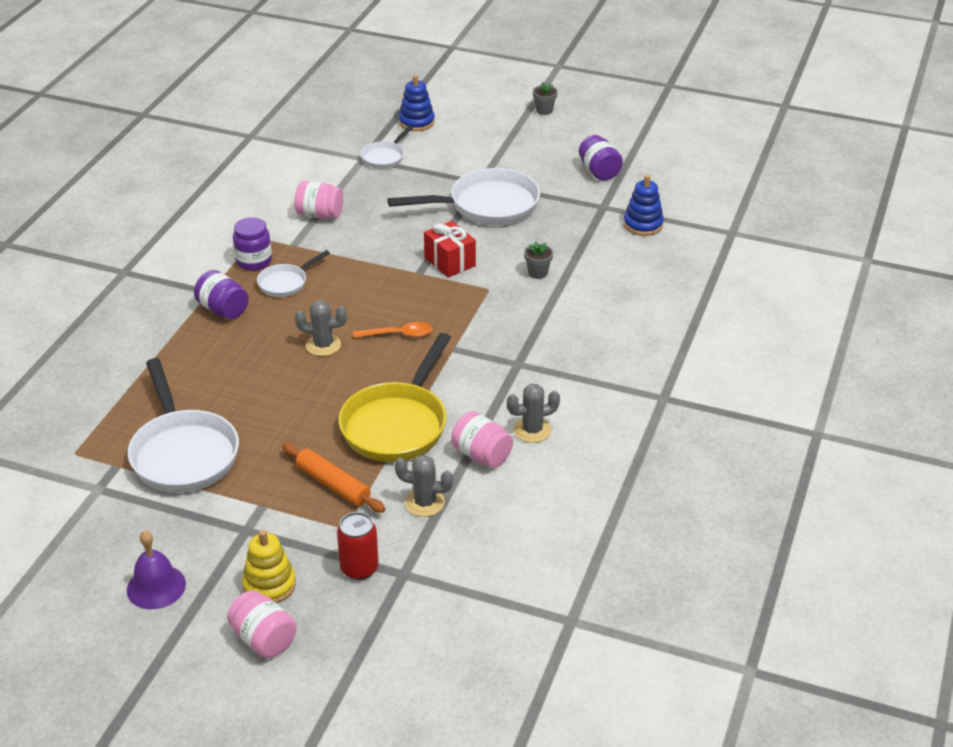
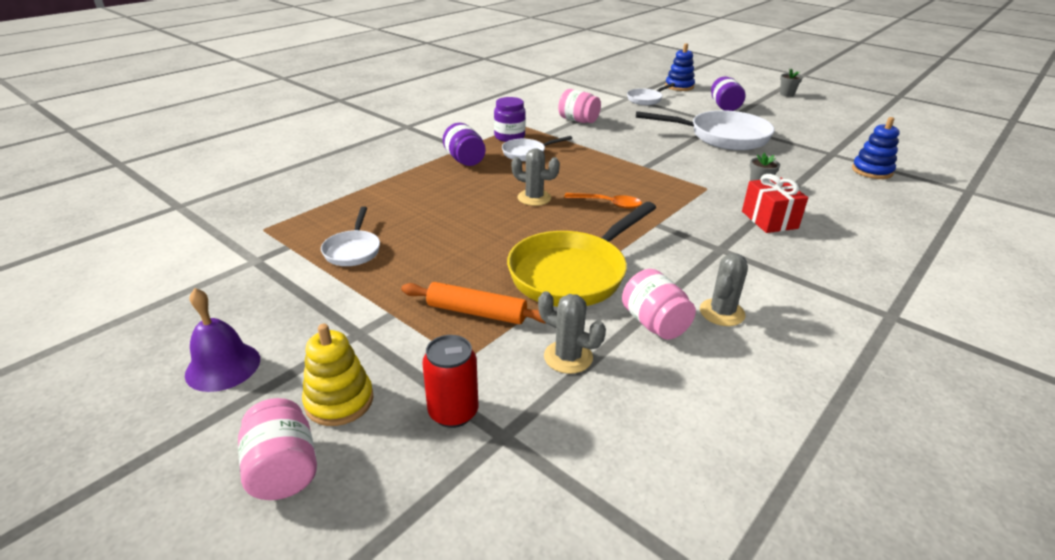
camera: 20 degrees right, 5 degrees down
(183, 453) = (353, 250): white pan -> white pan, size x0.51
(333, 484) = (476, 312): orange rolling pin -> orange rolling pin turned 45 degrees counterclockwise
(450, 262) = (676, 164): red gift -> red gift (769, 220)
(532, 430) = (722, 312): grey cactus -> grey cactus turned 60 degrees counterclockwise
(599, 171) = (830, 132): purple jar -> purple jar (724, 106)

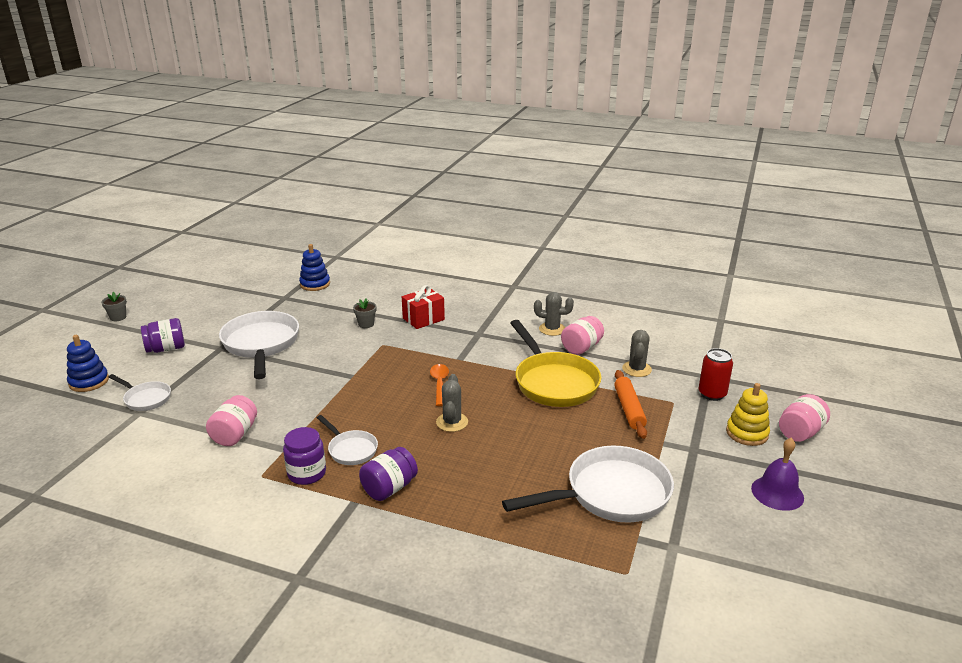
camera: 110 degrees left, 5 degrees down
(353, 250) = (610, 494): white pan -> white pan, size x1.95
(573, 273) = (553, 382): yellow pan -> yellow pan turned 45 degrees clockwise

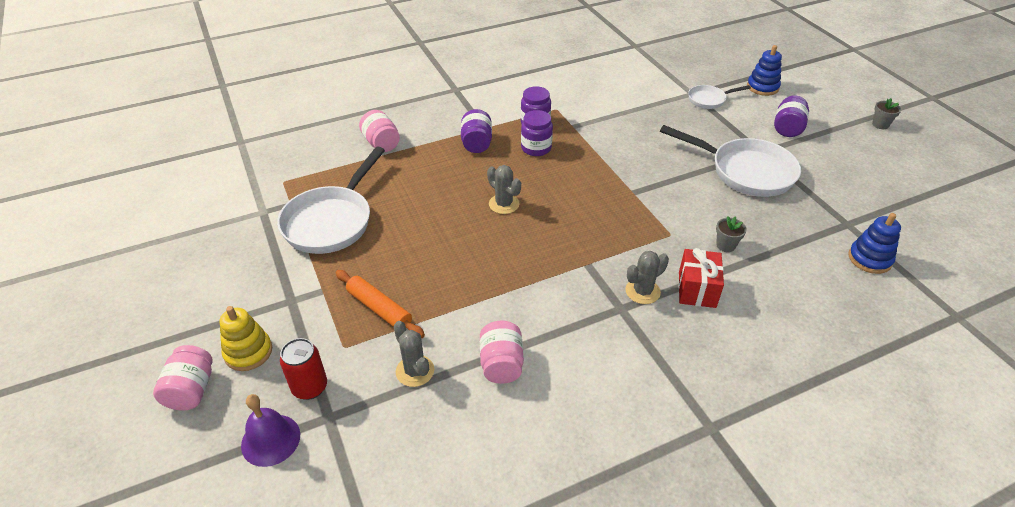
camera: 135 degrees right, 15 degrees up
(235, 435) = (615, 115): pink jar -> pink jar (381, 143)
(350, 449) = (536, 148): white pan -> purple jar
(439, 384) = (562, 228): orange spoon -> none
(552, 329) = (564, 373): grey cactus -> grey cactus (642, 291)
(553, 382) = (476, 295): yellow pan -> none
(777, 493) = (198, 299): purple bell -> purple bell (270, 440)

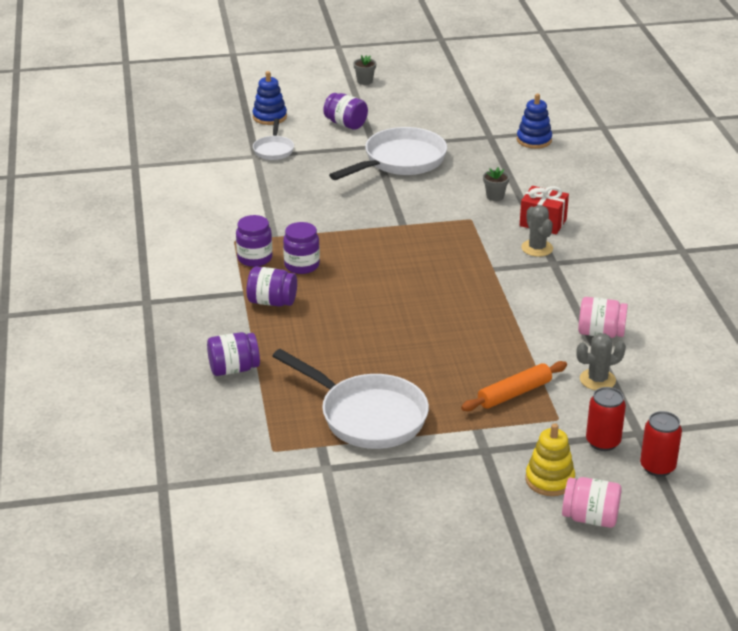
camera: 75 degrees left, 10 degrees down
(270, 440) = (657, 467): purple bell -> red can
(381, 143) = (233, 369): pink jar -> purple jar
(504, 204) = (388, 300): grey cactus -> none

